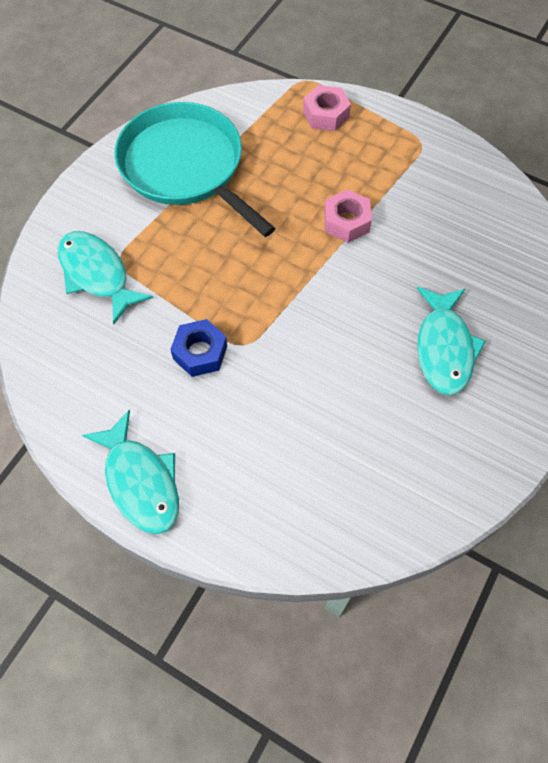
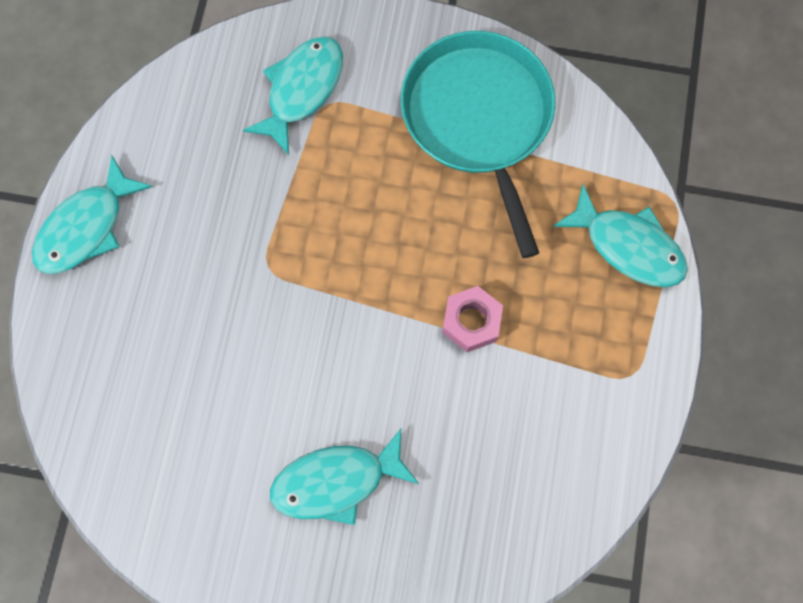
camera: 70 degrees right, 10 degrees up
(185, 167) = (479, 119): turquoise pan -> turquoise pan turned 45 degrees counterclockwise
(200, 352) = (244, 227): blue nut -> none
(326, 114) = (628, 246): pink nut -> turquoise fish

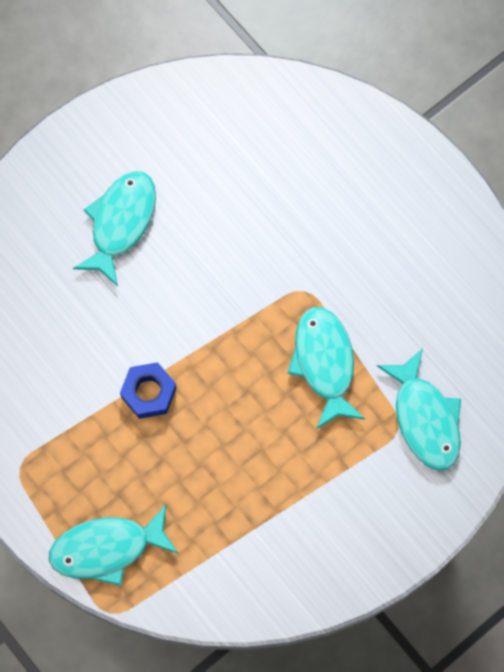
camera: 130 degrees right, 0 degrees up
(86, 227) = (435, 195): turquoise fish -> turquoise fish (324, 363)
(471, 322) = (149, 393): pink nut -> blue nut
(479, 119) = (294, 527): turquoise pan -> none

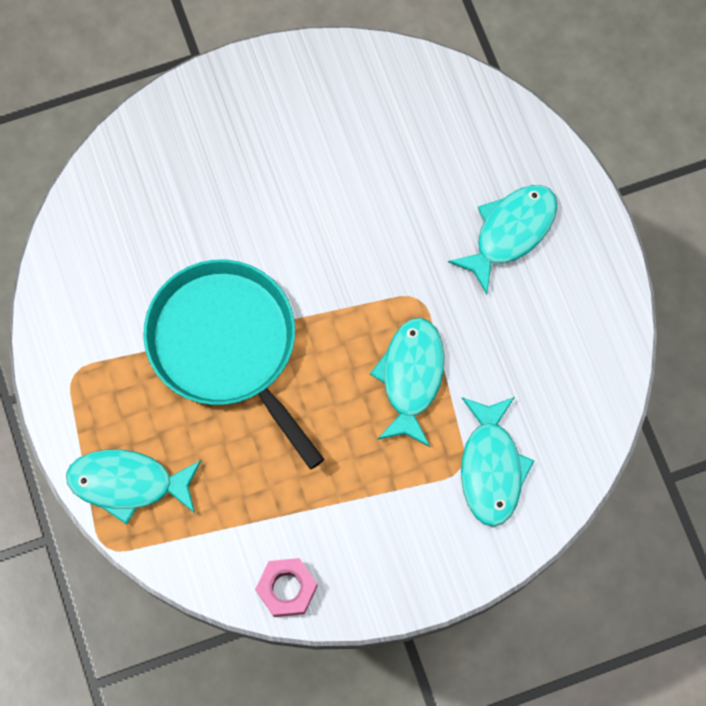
camera: 20 degrees right, 0 degrees up
(121, 223) = (263, 170): turquoise fish -> turquoise fish (510, 232)
(149, 393) = (227, 345): blue nut -> turquoise pan
(285, 591) = (287, 589): none -> pink nut

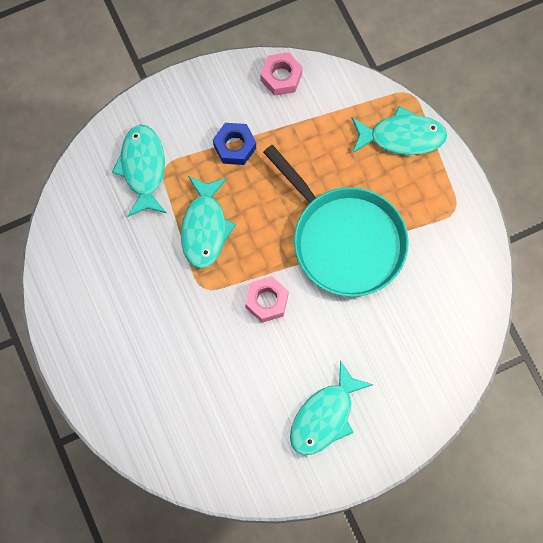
camera: 175 degrees right, 0 degrees up
(337, 274) = (267, 301): none -> pink nut
(362, 489) = (234, 146): none -> blue nut
(510, 232) = (134, 346): turquoise fish -> turquoise fish (325, 416)

